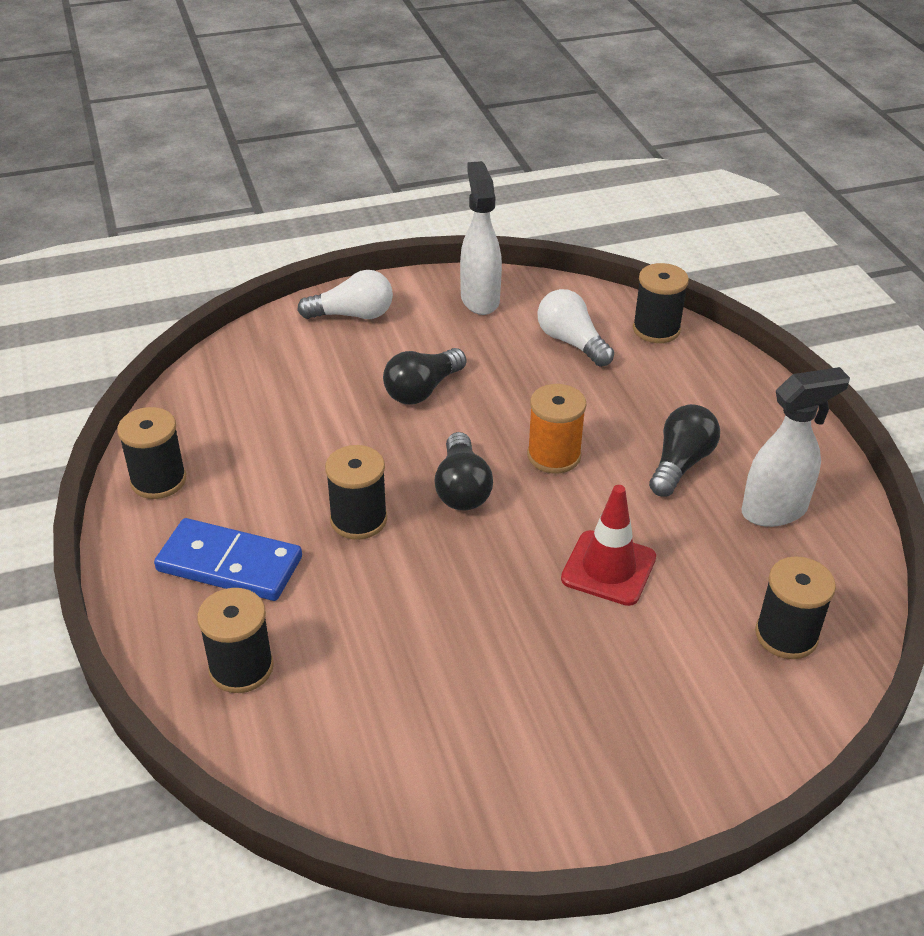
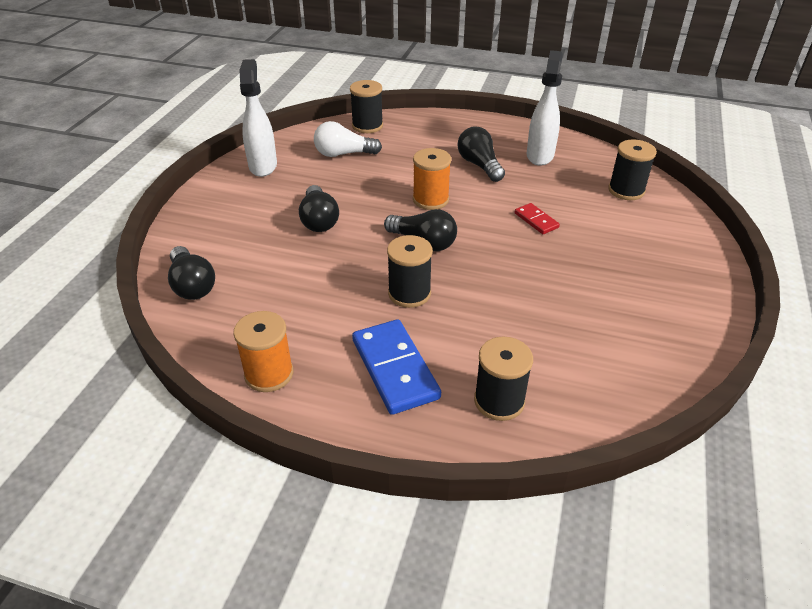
camera: 55 degrees left, 0 degrees up
(158, 480) = (269, 374): black spool -> orange spool
(230, 564) = (394, 369): blue domino -> blue domino turned 75 degrees counterclockwise
(240, 364) = (192, 285): none -> black light bulb
(352, 315) = (209, 217): white light bulb -> none
(479, 299) = (263, 166): white spray bottle -> white spray bottle turned 60 degrees clockwise
(608, 568) = (536, 220): red traffic cone -> red domino

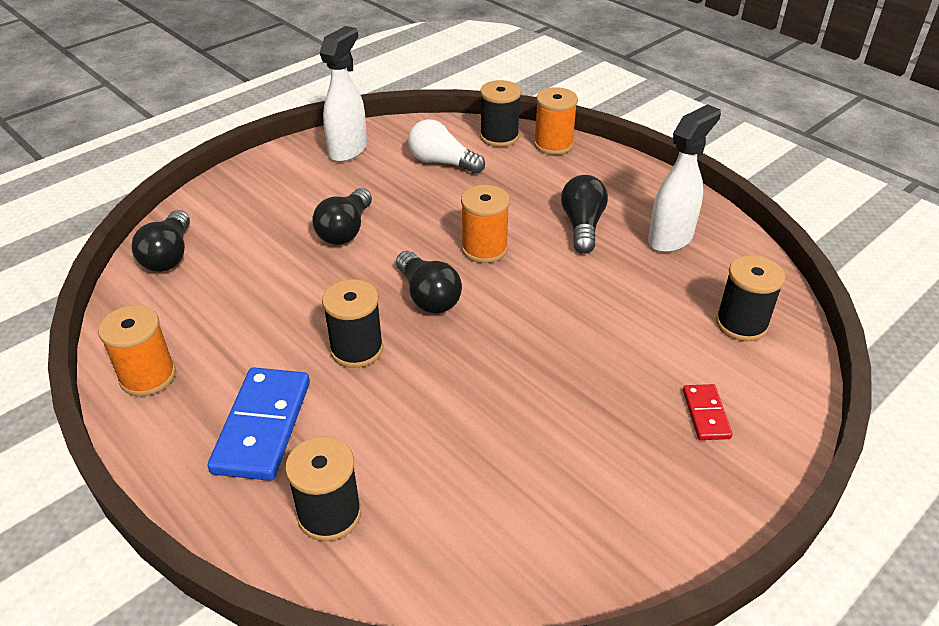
camera: 30 degrees right, 0 degrees up
(409, 121) = (553, 144): none -> orange spool
(536, 220) = (583, 319): red domino -> red domino (705, 414)

